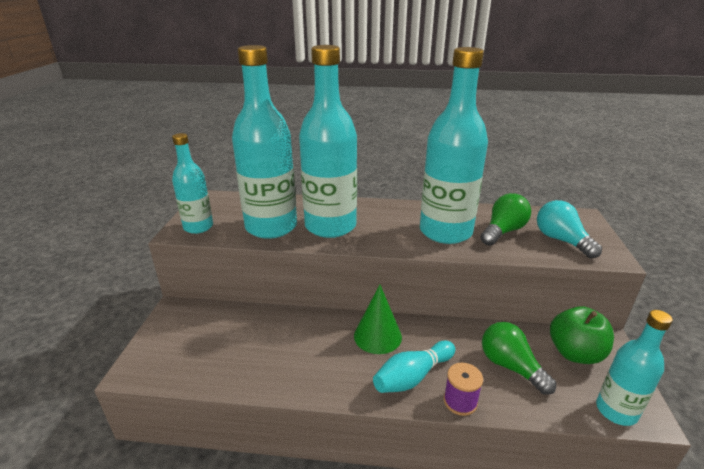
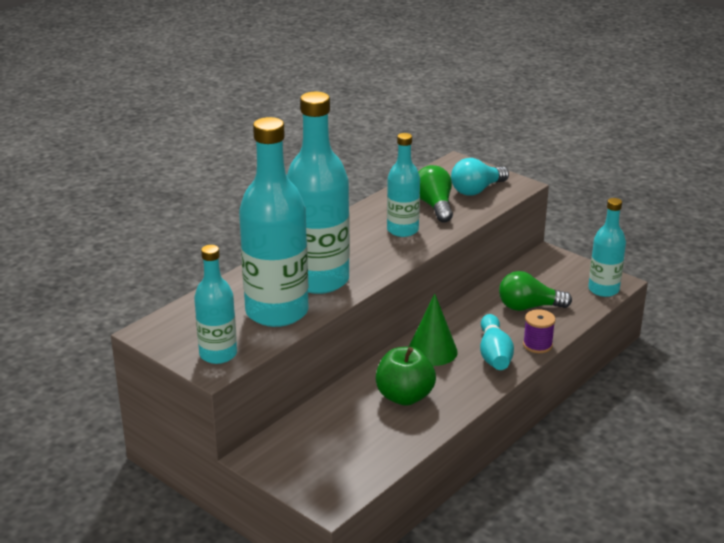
camera: 55 degrees left, 0 degrees up
(445, 232) = (402, 230): turquoise bottle -> turquoise bottle, size x0.56
(561, 240) = (476, 190): turquoise light bulb -> turquoise light bulb turned 45 degrees counterclockwise
(575, 353) = (544, 274): green apple -> green apple (404, 396)

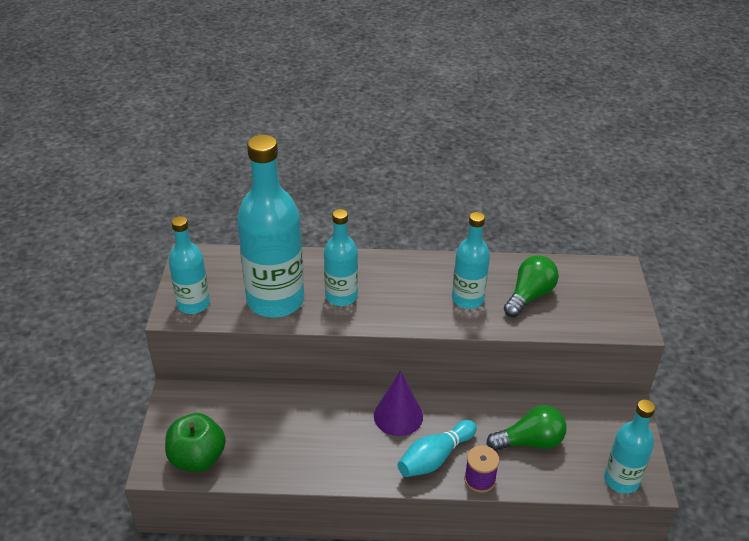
camera: 50 degrees right, 10 degrees up
(319, 280) = (341, 296): turquoise bottle -> turquoise bottle, size x0.56
(404, 396) = (321, 434): green apple -> green apple (197, 458)
(432, 351) = (398, 416): green cone -> purple cone
(476, 190) = (589, 306): turquoise light bulb -> none
(528, 307) = (530, 442): green light bulb -> green light bulb turned 120 degrees clockwise

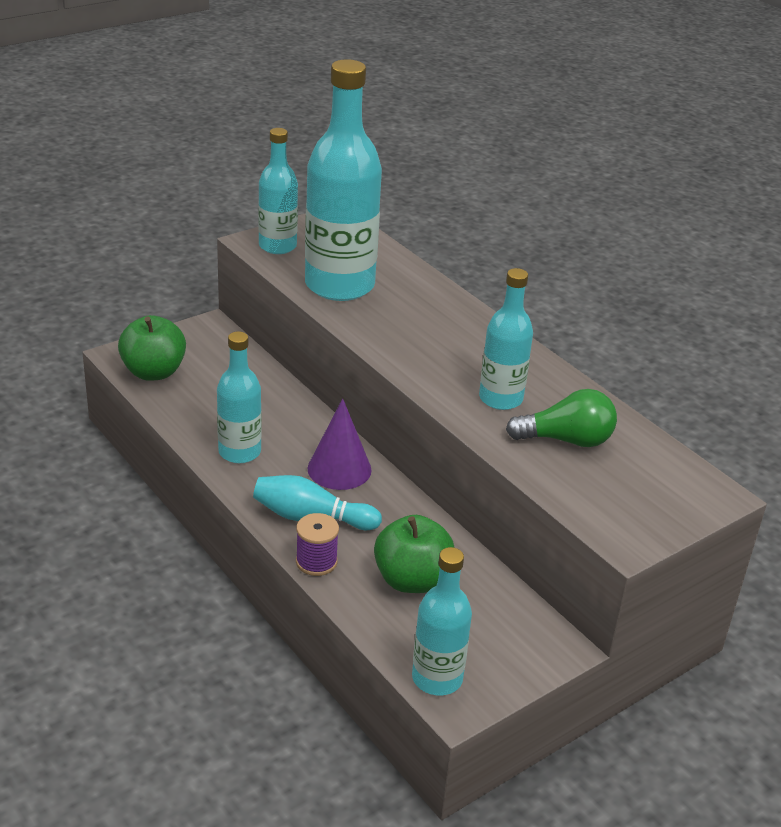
camera: 50 degrees right, 5 degrees down
(341, 296) = (395, 319): turquoise bottle -> turquoise bottle (239, 452)
(530, 442) = (412, 580): green light bulb -> green apple

